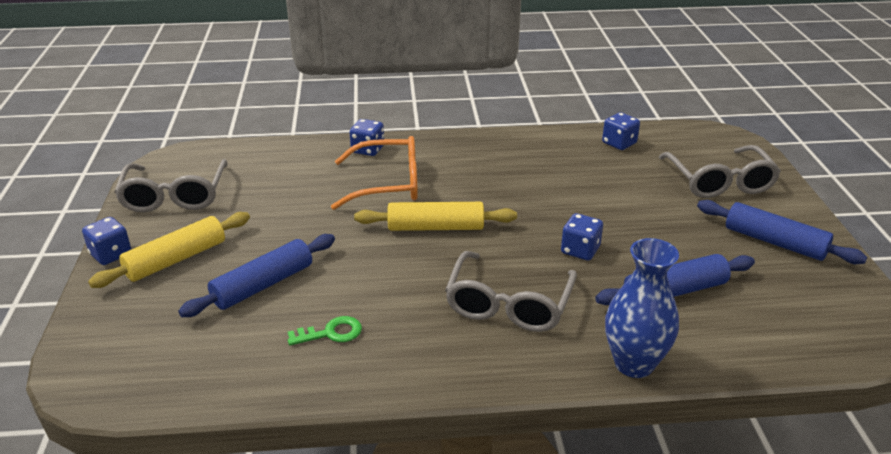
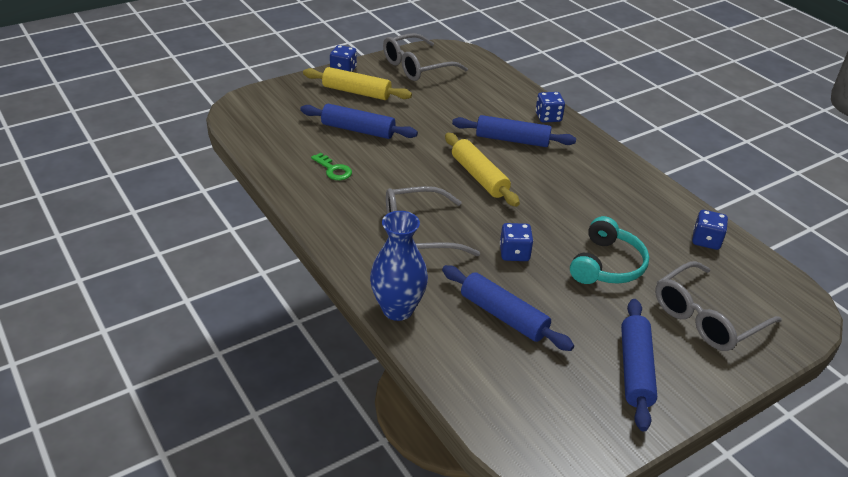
camera: 60 degrees right, 5 degrees up
(388, 184) = (512, 140): orange glasses -> blue rolling pin
(626, 204) = (607, 265): none -> turquoise headphones

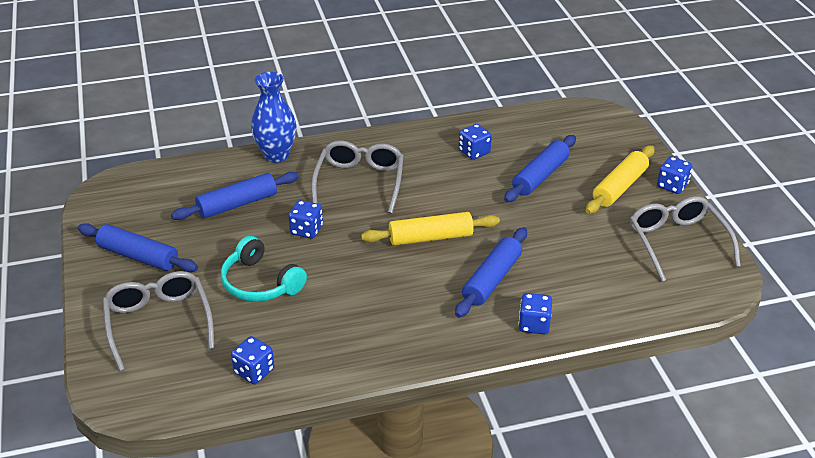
camera: 110 degrees right, 0 degrees up
(333, 170) = (474, 152): green key -> blue dice

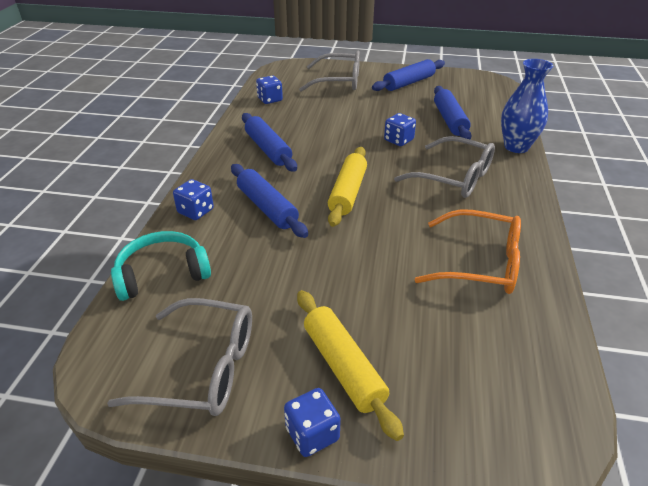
camera: 115 degrees right, 0 degrees up
(260, 283) = (349, 114): turquoise headphones -> turquoise headphones (162, 273)
(474, 152) = (480, 263): blue dice -> orange glasses
(540, 176) = (405, 300): blue rolling pin -> blue rolling pin (268, 149)

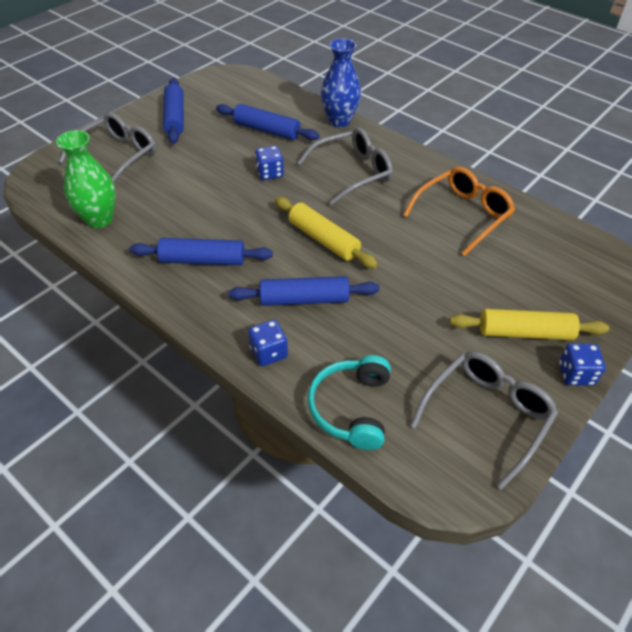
camera: 60 degrees left, 10 degrees up
(270, 99) = (99, 219): blue dice -> green vase

